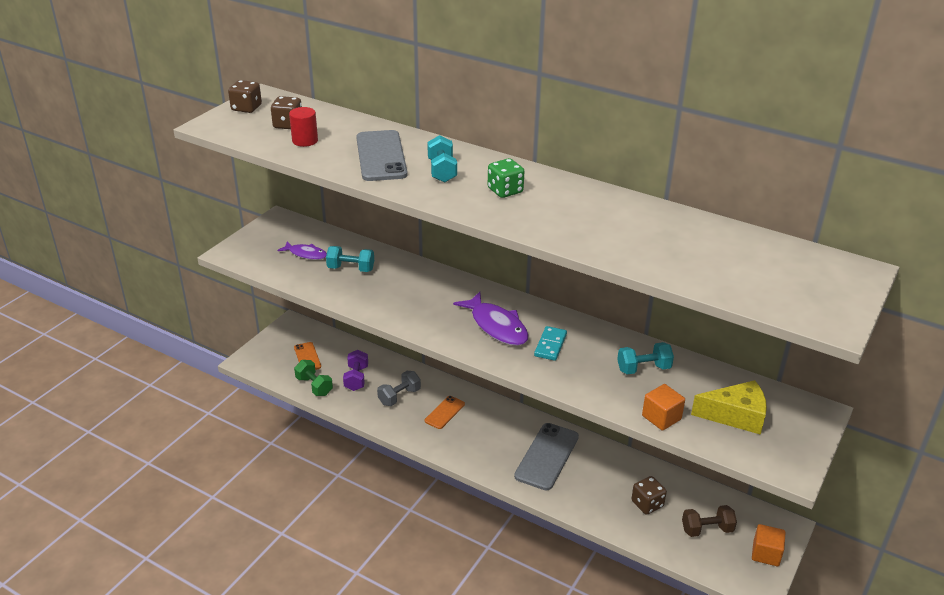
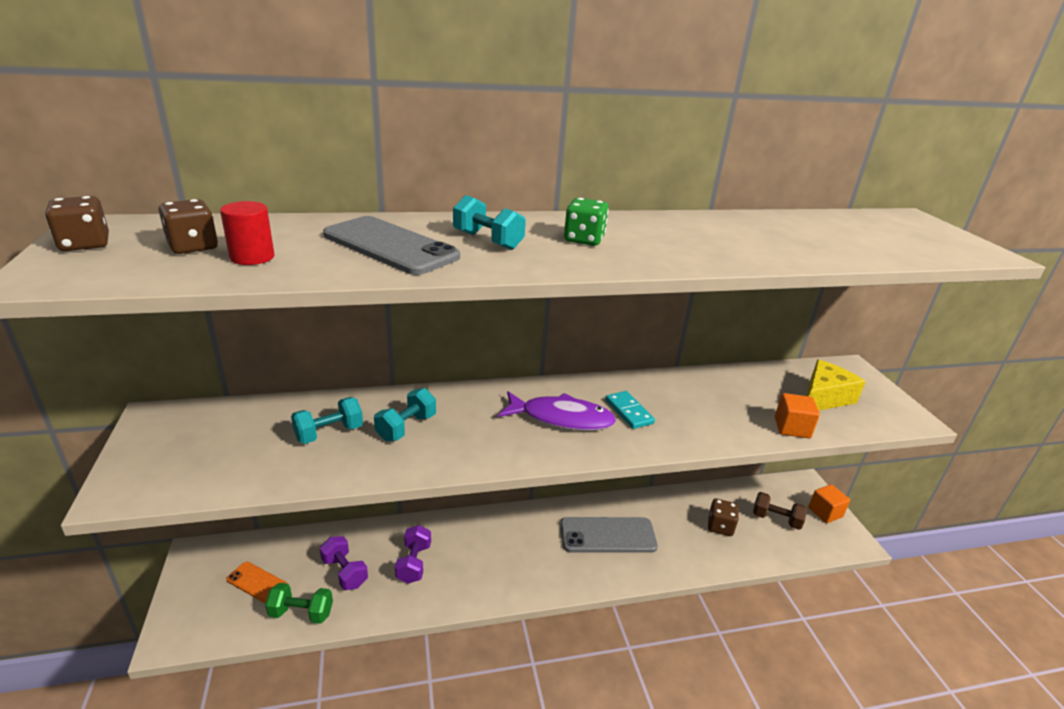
camera: 45 degrees left, 5 degrees down
(306, 254) = (246, 442): purple fish -> none
(399, 396) = (414, 563): grey dumbbell -> purple dumbbell
(444, 412) = (476, 551): orange phone -> none
(547, 456) = (608, 535): grey phone -> grey phone turned 75 degrees counterclockwise
(643, 369) = (719, 394): turquoise dumbbell -> turquoise dumbbell (406, 427)
(707, 529) = (776, 519): brown dumbbell -> brown dumbbell turned 75 degrees clockwise

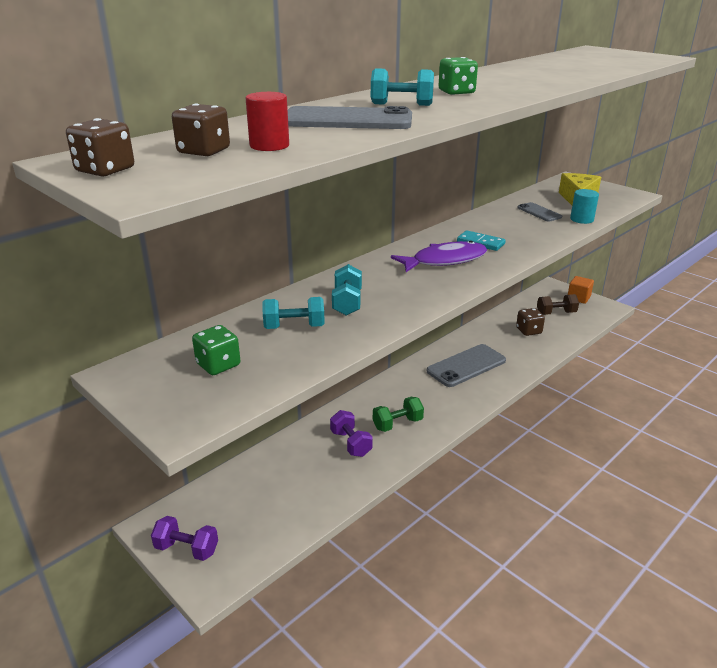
camera: 30 degrees left, 0 degrees up
(224, 444) = (218, 365): none -> green dice
(257, 583) = (237, 516): orange phone -> none
(301, 613) = (301, 515): green dumbbell -> green dumbbell (397, 424)
(329, 433) = (294, 327): turquoise dumbbell -> turquoise dumbbell turned 60 degrees clockwise
(344, 572) = (303, 474): purple dumbbell -> purple dumbbell (187, 549)
(749, 398) = (539, 212): none -> grey phone
(792, 428) = (581, 219): orange cube -> turquoise cylinder

